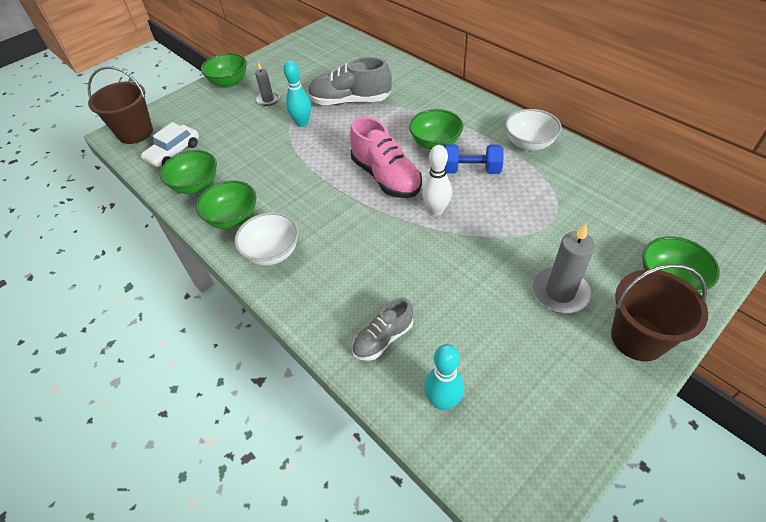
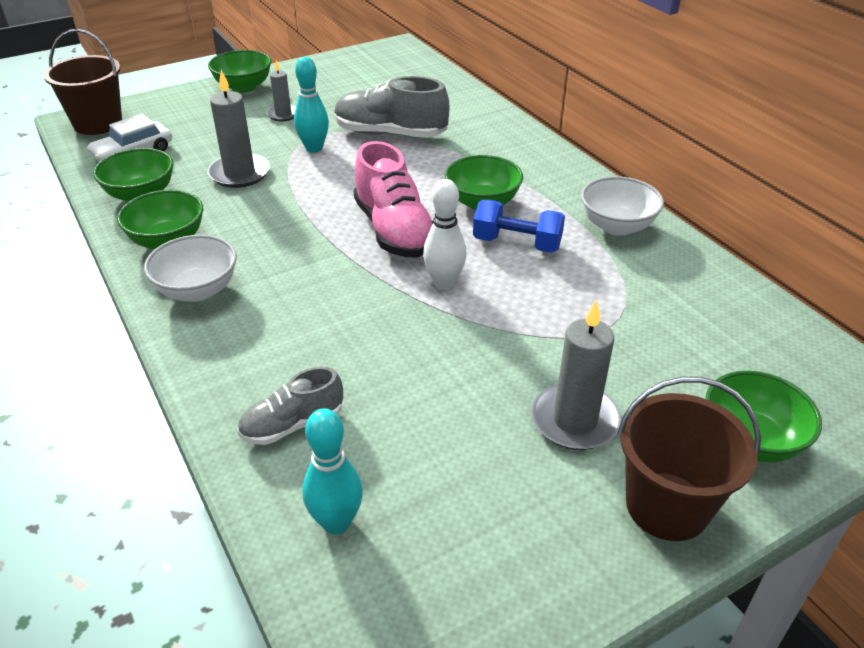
camera: 10 degrees right, 10 degrees down
(259, 154) = (239, 173): none -> grey candle

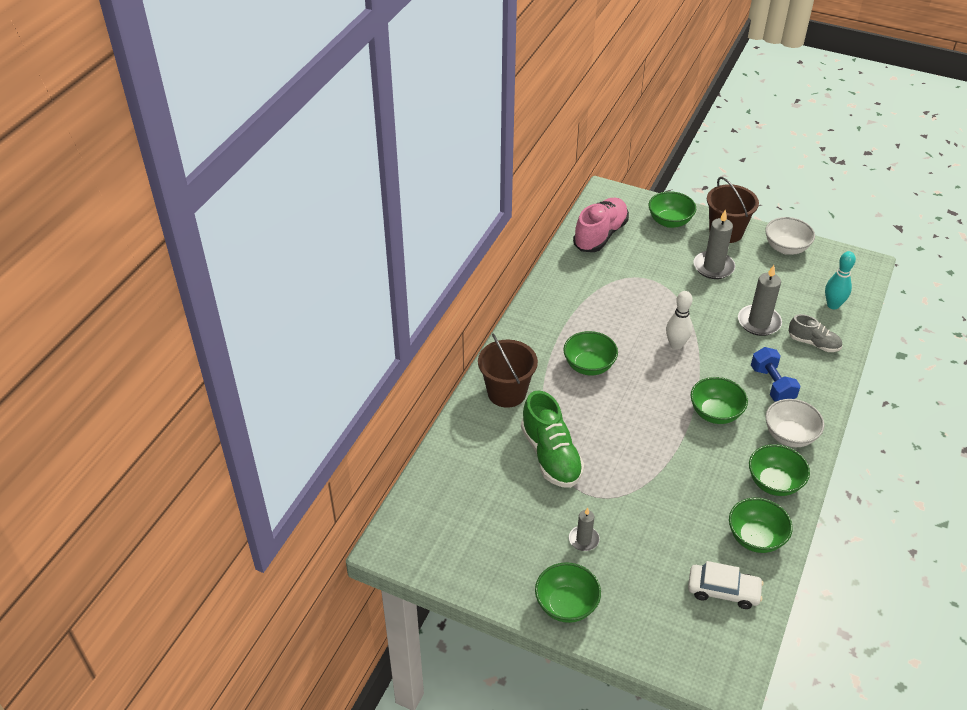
camera: 125 degrees left, 5 degrees up
(98, 123) = (716, 658): brown bucket -> brown bucket (507, 393)
(239, 173) = (680, 503): grey candle -> grey candle (759, 322)
(304, 253) = (715, 413): none -> green bowl
(314, 148) = (610, 485): turquoise bowling pin -> none
(390, 134) = (551, 455): grey shoe -> green shoe
(394, 230) = (655, 388): pink shoe -> pink shoe (600, 235)
(517, 244) = (614, 334): blue dumbbell -> blue dumbbell (772, 385)
(617, 226) = (557, 303): white bowl -> white bowl (786, 248)

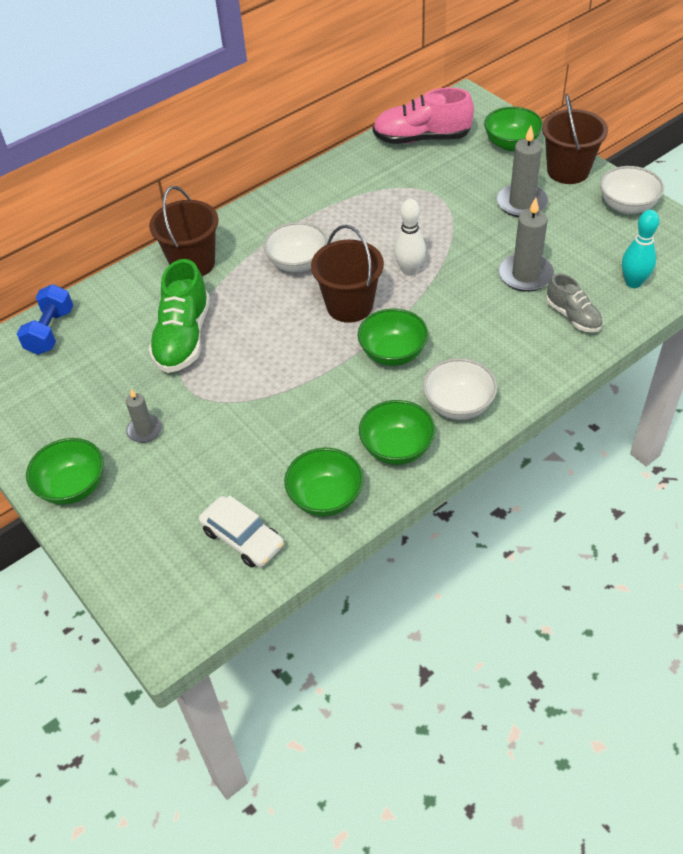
camera: 30 degrees right, 5 degrees up
(589, 366) = (297, 263): green bowl -> white bowl
(600, 235) = (421, 138): pink shoe -> pink shoe turned 150 degrees counterclockwise
(655, 387) = (349, 306): none -> brown bucket
(772, 385) = (484, 345): blue dumbbell -> blue dumbbell (50, 331)

